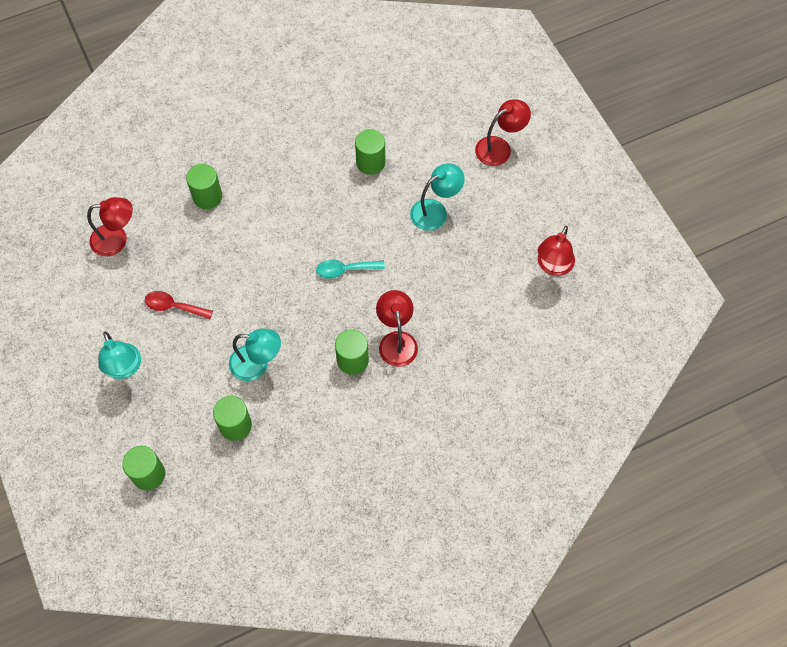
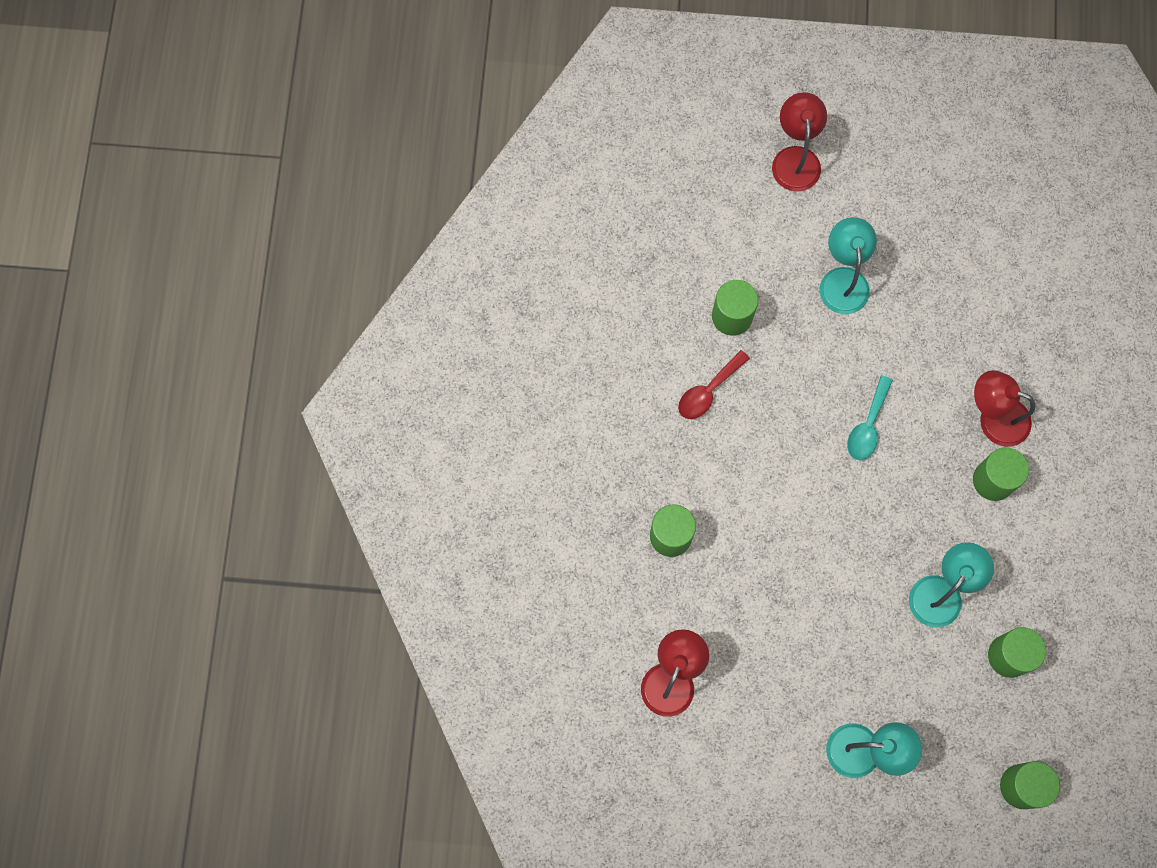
camera: 60 degrees left, 10 degrees up
(173, 306) = (809, 652): red spoon -> red spoon (708, 391)
(553, 266) = (989, 194): red lamp -> none

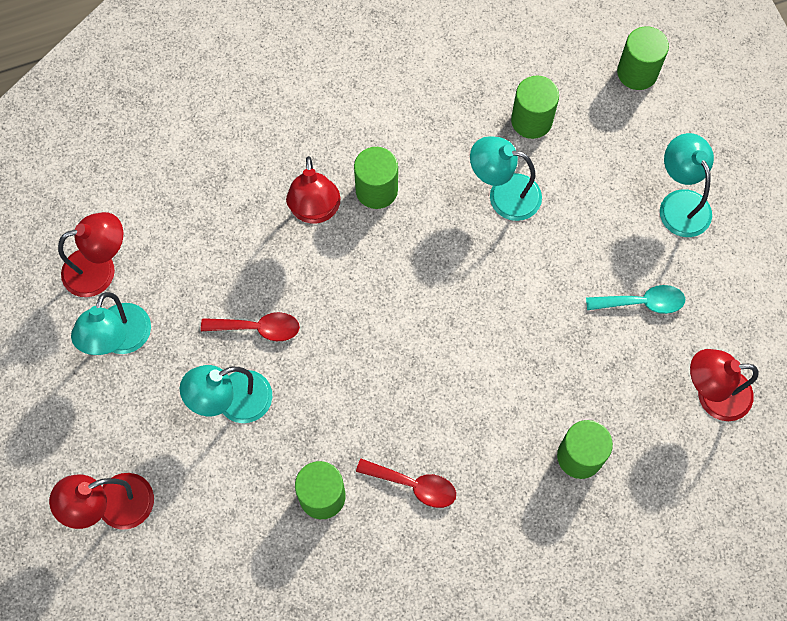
camera: 115 degrees left, 5 degrees down
(867, 426) = (377, 319): turquoise spoon -> turquoise spoon (642, 302)
(901, 326) = (258, 328): none -> red spoon
(937, 213) = (120, 340): none -> turquoise lamp
(1011, 220) = (100, 269): none -> red lamp

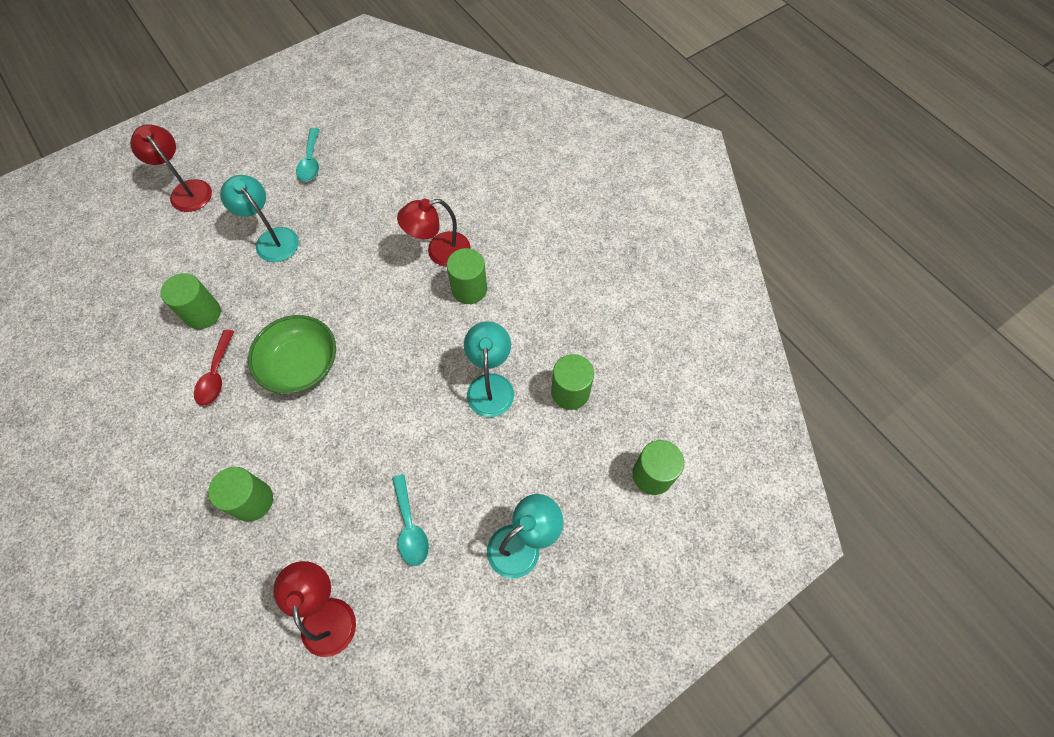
camera: 75 degrees right, 5 degrees down
(100, 269) = (363, 137): red lamp -> none
(120, 340) = (311, 162): turquoise lamp -> turquoise spoon
(258, 328) = (333, 240): red spoon -> none
(426, 387) = (301, 365): none -> green bowl

